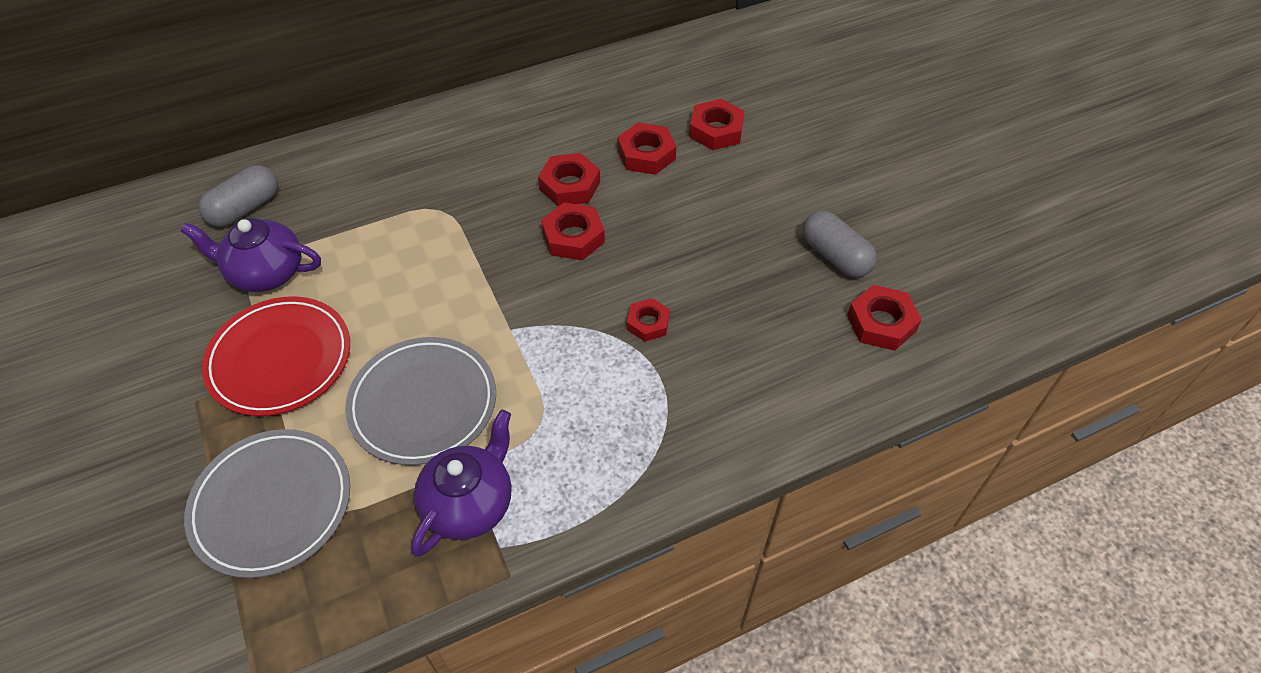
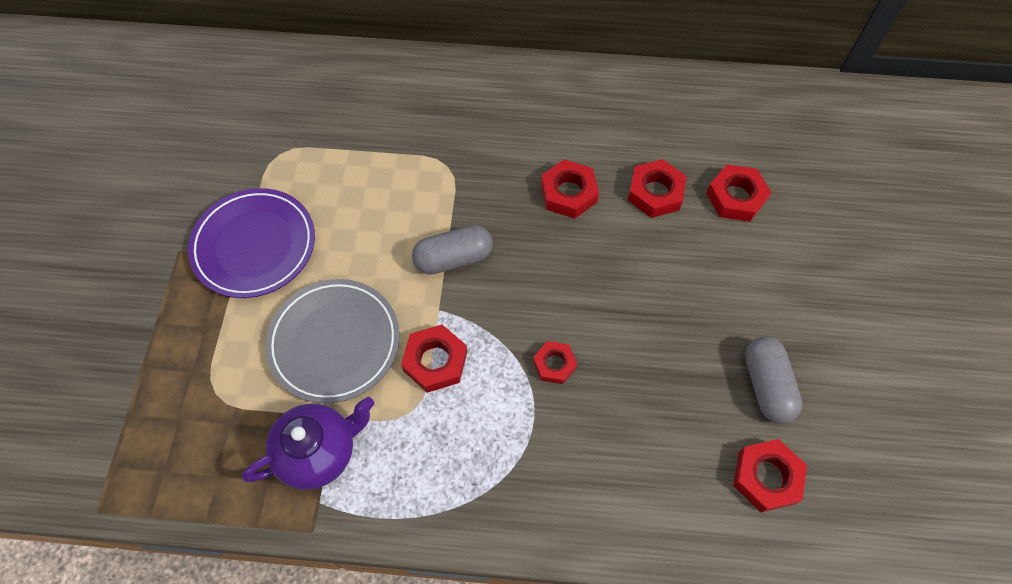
camera: 30 degrees right, 10 degrees up
(245, 208) = (302, 93): grey capsule -> grey capsule (453, 258)
(266, 273) = (285, 161): purple teapot -> none
(272, 504) = (183, 369): grey plate -> none
(280, 359) = (254, 245): red plate -> purple plate
(573, 237) = (541, 247): red nut -> red nut (435, 361)

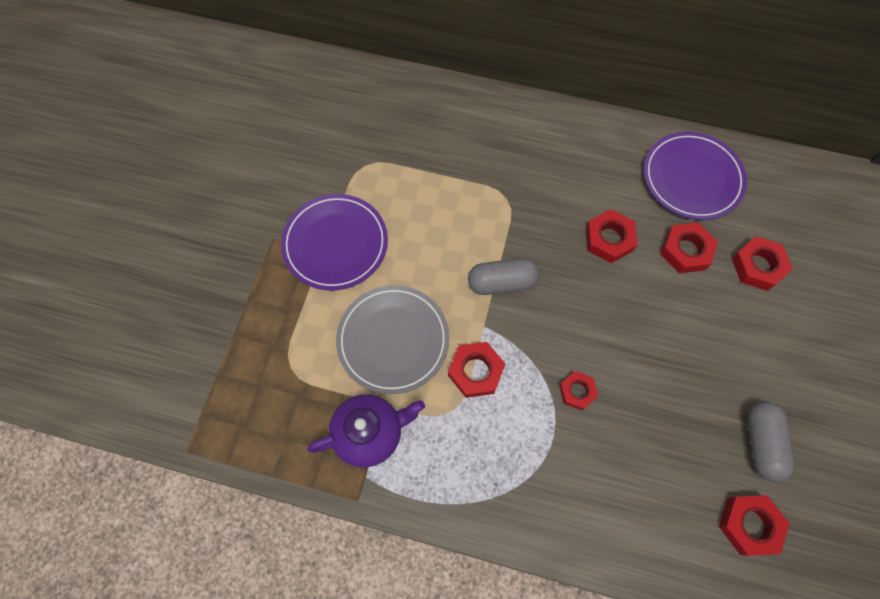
camera: 10 degrees right, 5 degrees up
(651, 115) = (691, 178): none -> purple plate

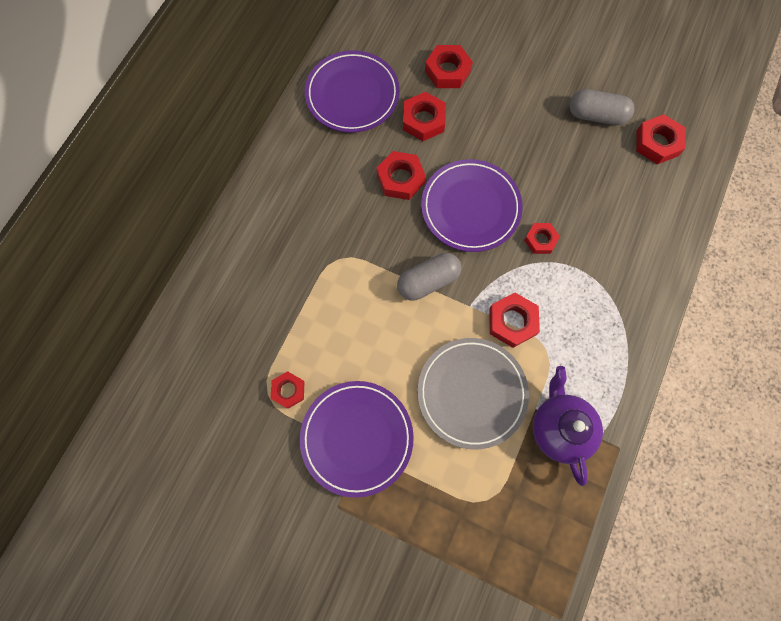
camera: 80 degrees left, 5 degrees up
(371, 181) = (288, 390): none -> red nut
(501, 282) = (428, 281): grey capsule -> grey capsule turned 60 degrees clockwise
(595, 312) = (470, 207): none -> purple plate

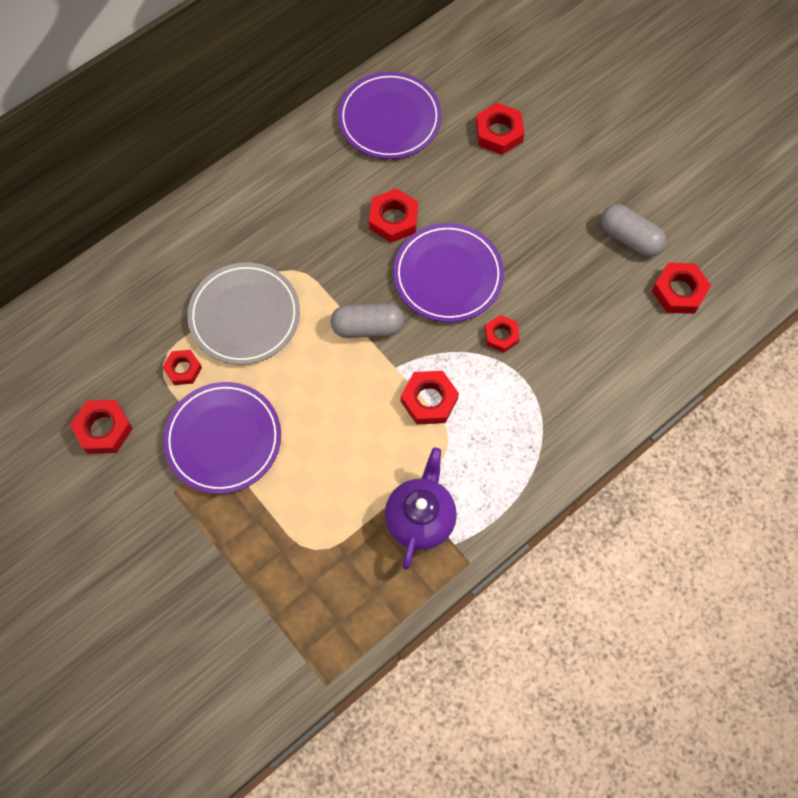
camera: 25 degrees right, 5 degrees down
(423, 120) = (447, 172): red nut -> red nut (103, 429)
(471, 393) = (353, 448): grey plate -> grey plate (244, 316)

